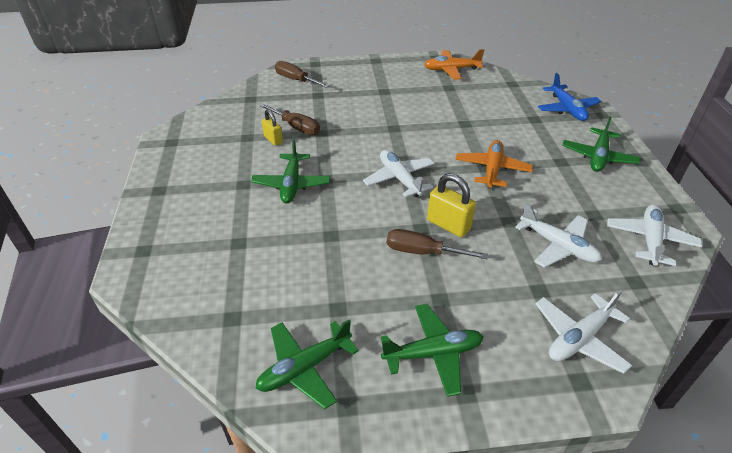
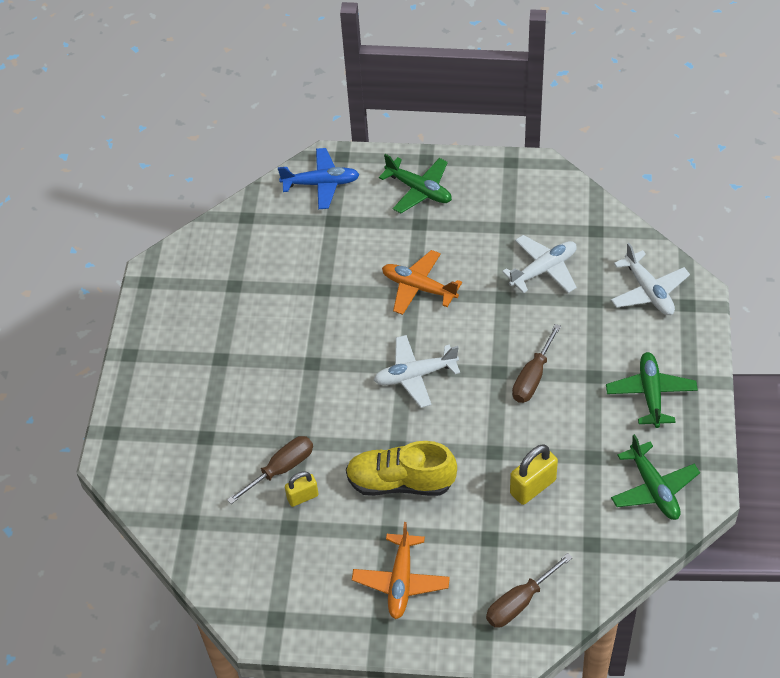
camera: 75 degrees left, 10 degrees up
(291, 184) = (400, 482): green plane -> yellow shoe
(296, 80) = (154, 461): brown screwdriver -> brown screwdriver (519, 602)
(448, 225) = (499, 348): yellow padlock -> yellow padlock (533, 487)
(451, 70) = (189, 272): orange plane -> orange plane (401, 581)
(650, 240) = (549, 200): white plane -> none

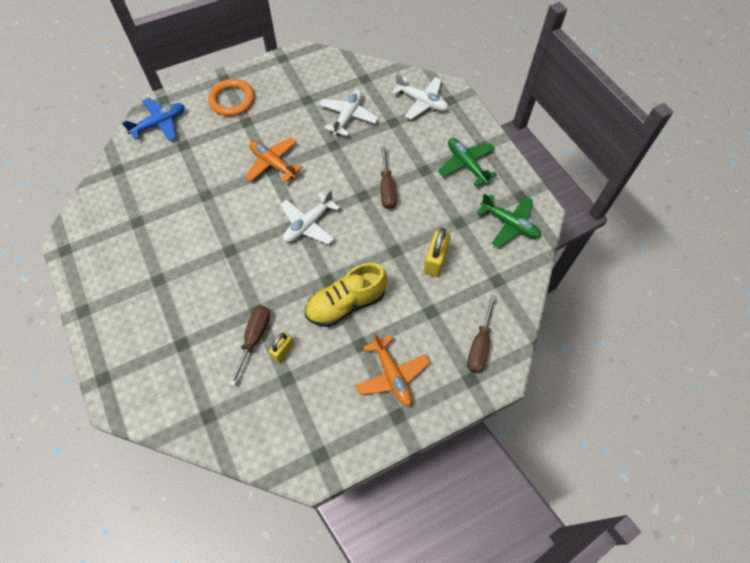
camera: 35 degrees left, 10 degrees up
(419, 190) = (232, 100): green plane -> orange ring
(419, 288) = (273, 164): orange plane -> orange plane turned 45 degrees clockwise

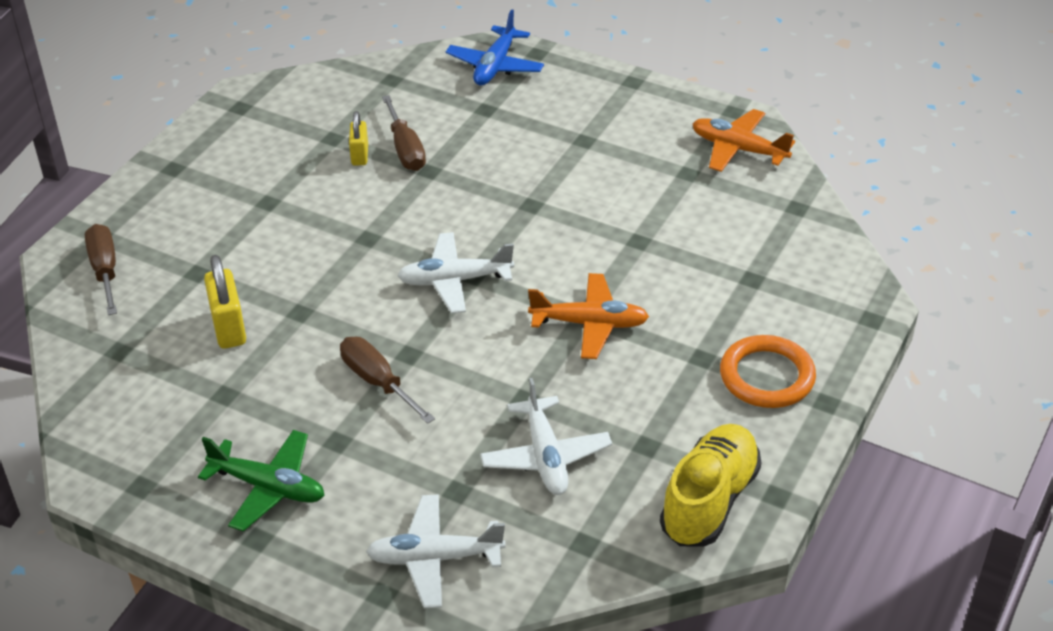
camera: 145 degrees right, 20 degrees down
(159, 124) = (825, 285): blue plane -> blue plane (495, 66)
(308, 224) = (455, 280): white plane -> white plane turned 105 degrees counterclockwise
(346, 303) = (320, 227): yellow shoe -> yellow shoe (709, 500)
(392, 375) = (205, 195): orange plane -> orange plane (738, 149)
(509, 224) = (138, 433): green plane -> none

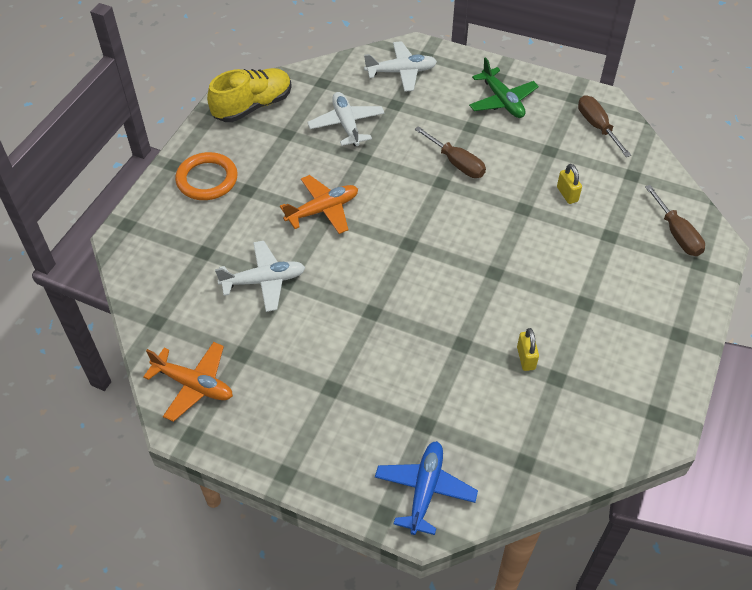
camera: 175 degrees right, 10 degrees up
(229, 328) = (567, 194): yellow padlock -> yellow padlock, size x0.64
(268, 487) = (502, 100): green plane -> green plane turned 135 degrees counterclockwise
(405, 149) = (488, 368): brown screwdriver -> brown screwdriver (597, 126)
(455, 280) = (421, 239): white plane -> white plane (263, 281)
(589, 324) = (322, 210): orange plane -> orange plane turned 150 degrees clockwise
(709, 500) = (253, 106): yellow shoe -> yellow shoe turned 150 degrees counterclockwise

